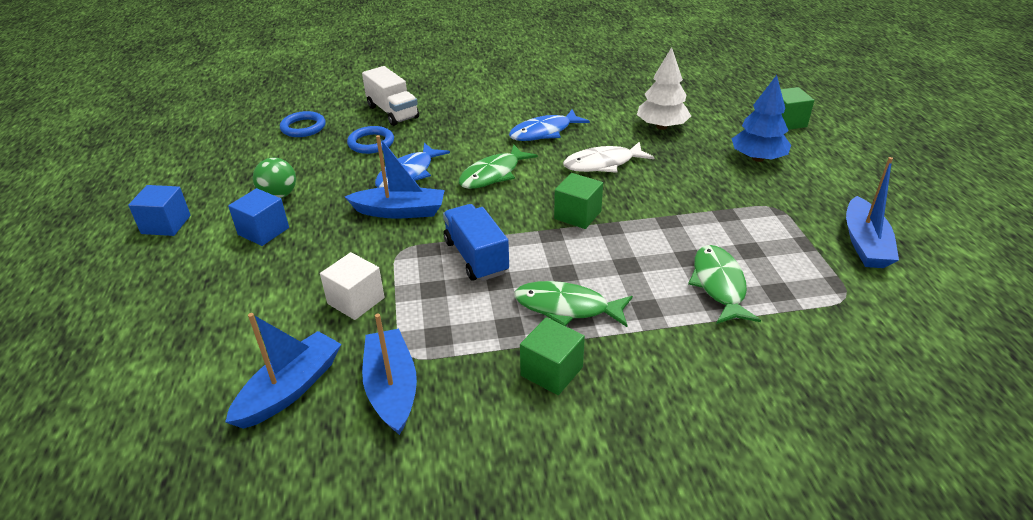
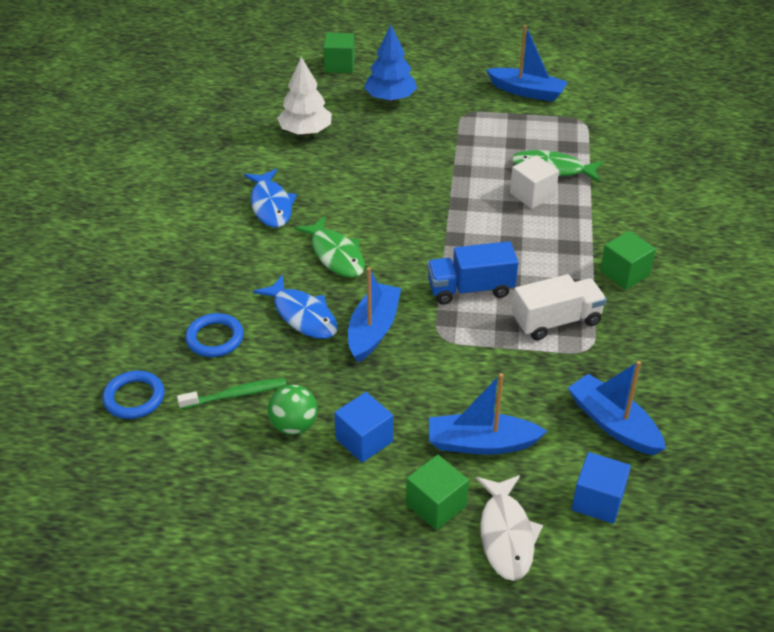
camera: 75 degrees left, 5 degrees up
(166, 224) = (310, 532): blue cube -> blue cube (598, 500)
(310, 164) = (235, 395): none -> green toothbrush
(356, 301) = (508, 374): white cube -> white cube (532, 195)
(392, 112) = (147, 312): white truck -> white truck (556, 321)
(392, 388) = (625, 362): blue boat -> blue boat (481, 443)
(567, 307) = (555, 250): green fish -> none
(577, 215) = (431, 217): green cube -> green cube (436, 505)
(603, 164) = (353, 182): white fish -> white fish (506, 535)

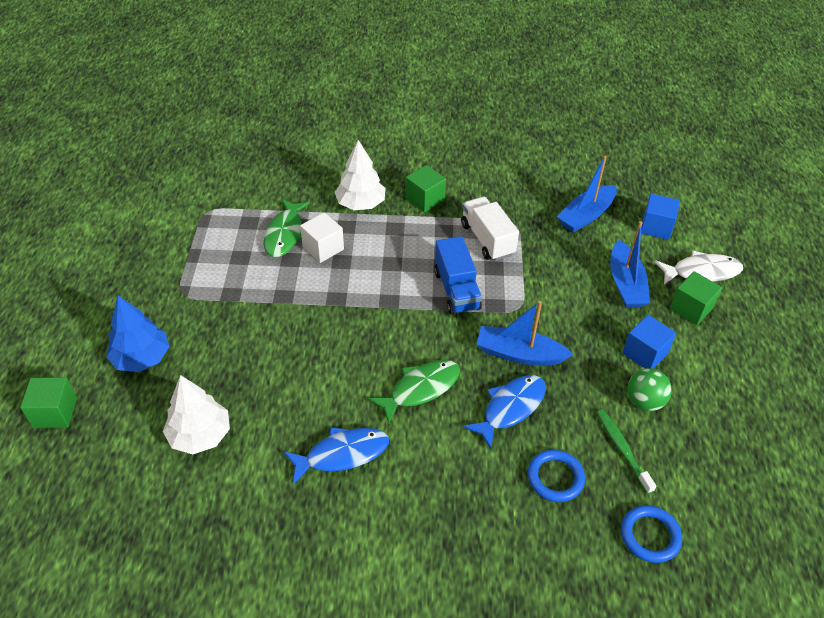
camera: 95 degrees left, 5 degrees up
(527, 91) = (149, 247): blue boat -> none
(608, 222) = (361, 204): none -> white tree

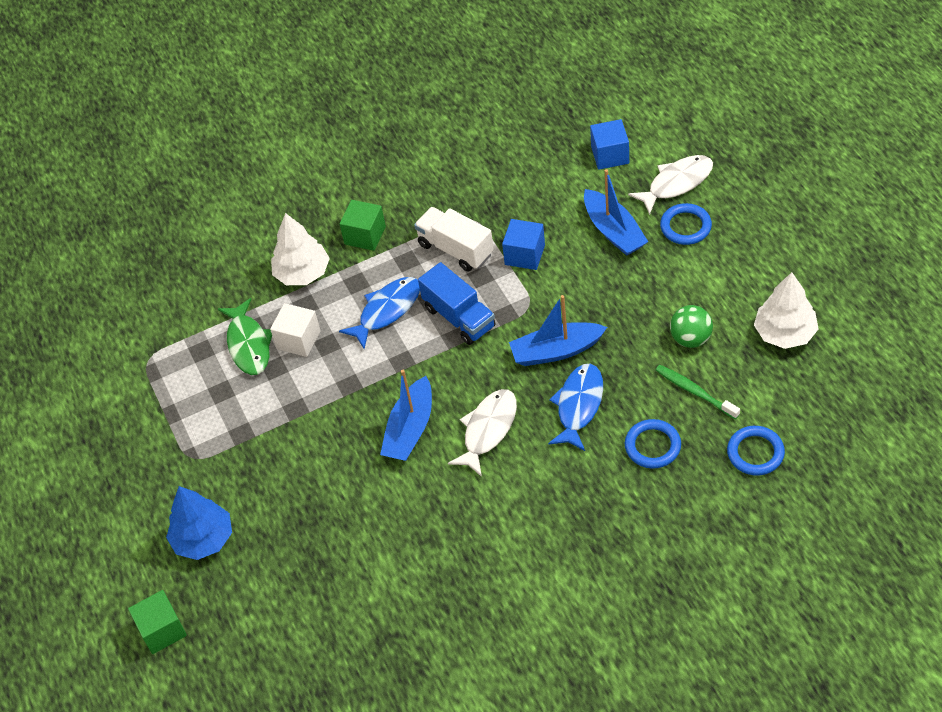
camera: 20 degrees left, 5 degrees up
(200, 435) = (317, 576): white tree -> white tree (785, 333)
(342, 454) = (457, 524): blue fish -> blue fish (387, 311)
(420, 389) = (488, 430): green fish -> white fish
(586, 215) = (536, 175): blue boat -> blue boat (410, 429)
(645, 353) = (667, 292): blue cube -> blue cube (525, 255)
(691, 308) = (685, 226): green cube -> blue ring

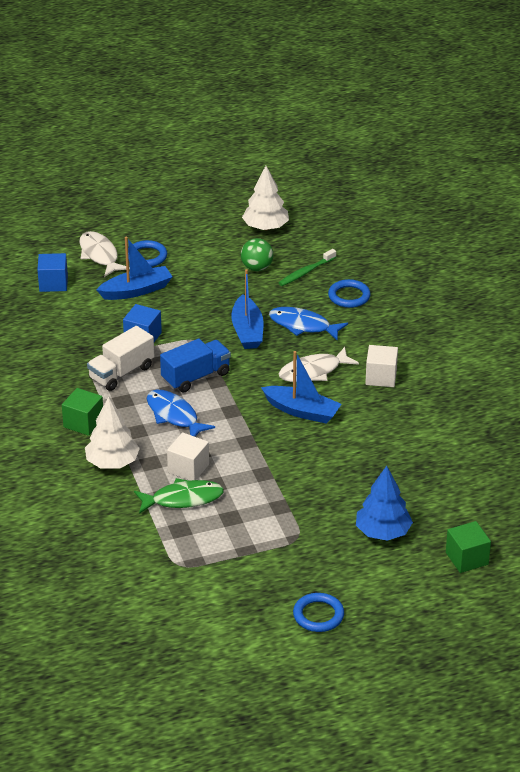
camera: 90 degrees left, 15 degrees down
(488, 430) = (313, 371): white fish -> white fish turned 60 degrees counterclockwise
(488, 503) = (381, 377): none -> white cube
(755, 453) = (366, 254): blue ring -> blue ring (318, 615)

